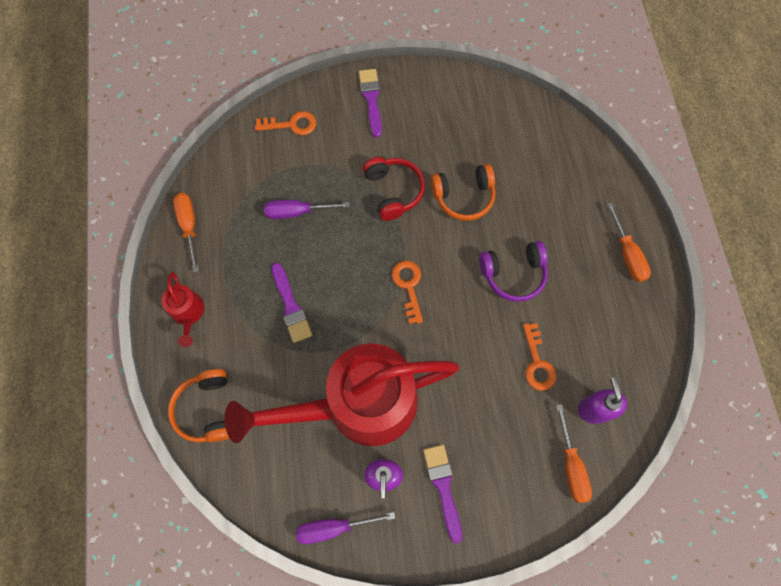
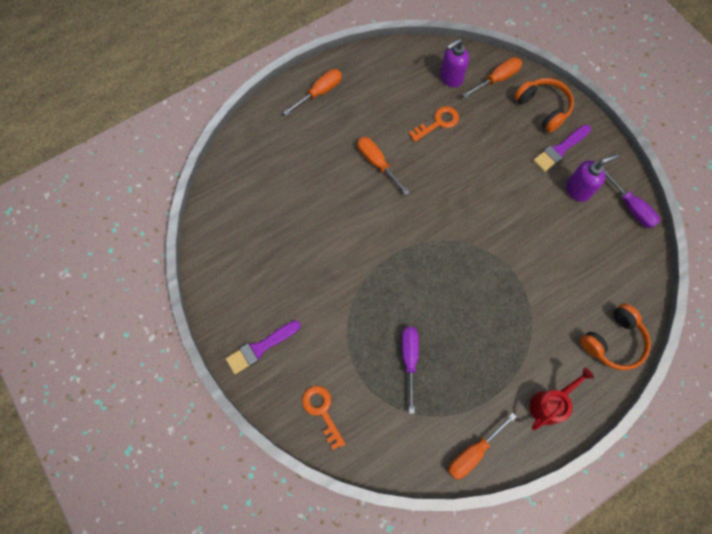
camera: 115 degrees left, 0 degrees up
(291, 306) = (495, 319): purple brush -> none
(296, 212) = (409, 359): purple screwdriver -> purple screwdriver turned 150 degrees counterclockwise
(356, 405) = (541, 231): red watering can -> none
(393, 191) = (348, 284): red headphones -> none
(408, 286) = (427, 234): orange key -> none
(463, 197) = (326, 225): orange headphones -> orange headphones (543, 108)
(513, 274) = (376, 163): purple headphones -> orange screwdriver

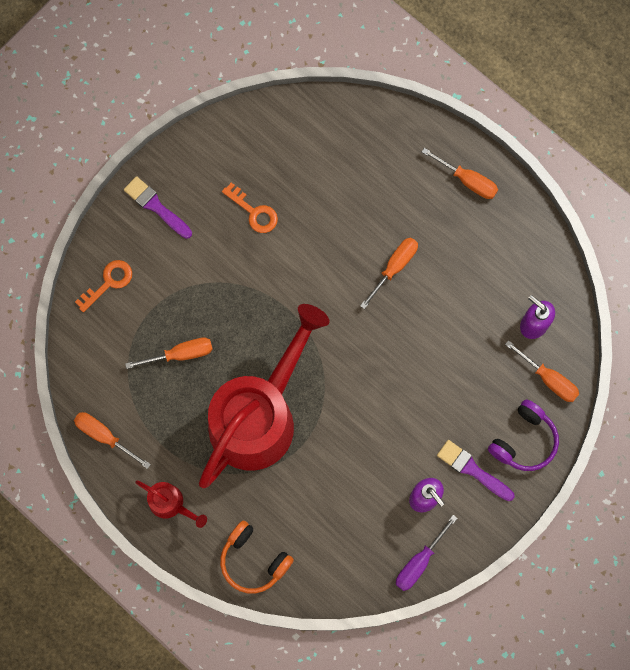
camera: 75 degrees right, 5 degrees up
(409, 359) = (181, 354): purple screwdriver -> orange screwdriver
(438, 123) = (467, 323): orange key -> orange key (254, 212)
(481, 303) = (260, 414): none -> red watering can
(543, 108) = (524, 441): orange headphones -> purple headphones

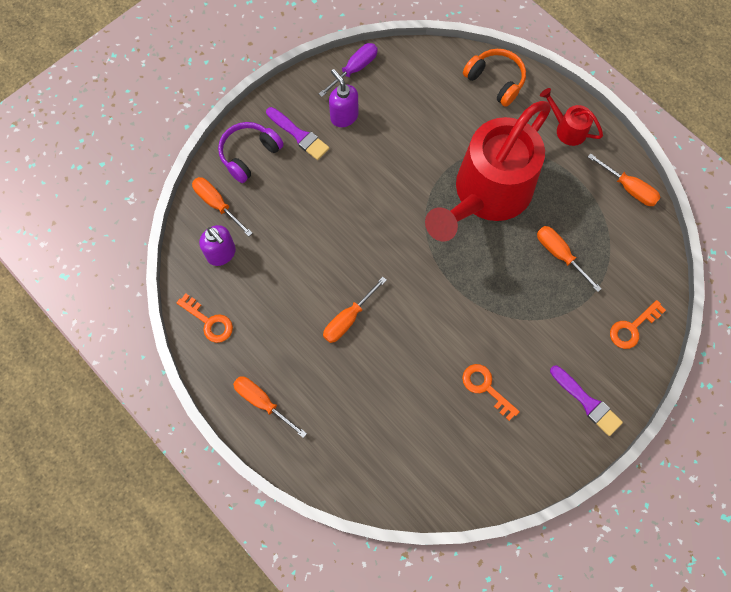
camera: 175 degrees left, 5 degrees down
(181, 354) = (559, 254): orange screwdriver -> orange screwdriver turned 60 degrees clockwise
(533, 253) = (209, 322): none -> orange key

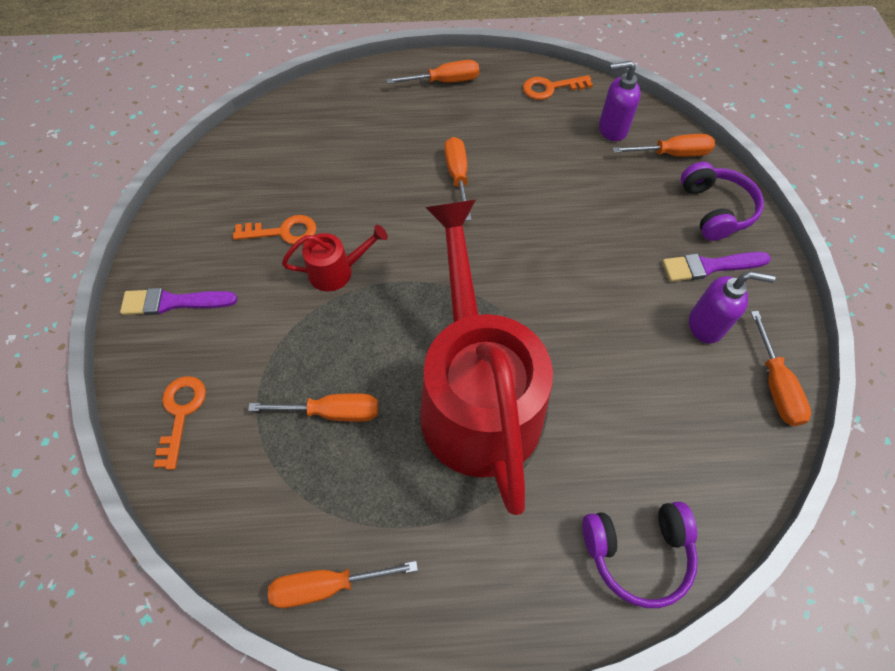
camera: 130 degrees right, 10 degrees down
(355, 69) = (775, 386): purple screwdriver -> orange screwdriver
(495, 81) = (637, 552): orange headphones -> purple headphones
(567, 129) = (484, 585): red watering can -> red watering can (338, 271)

